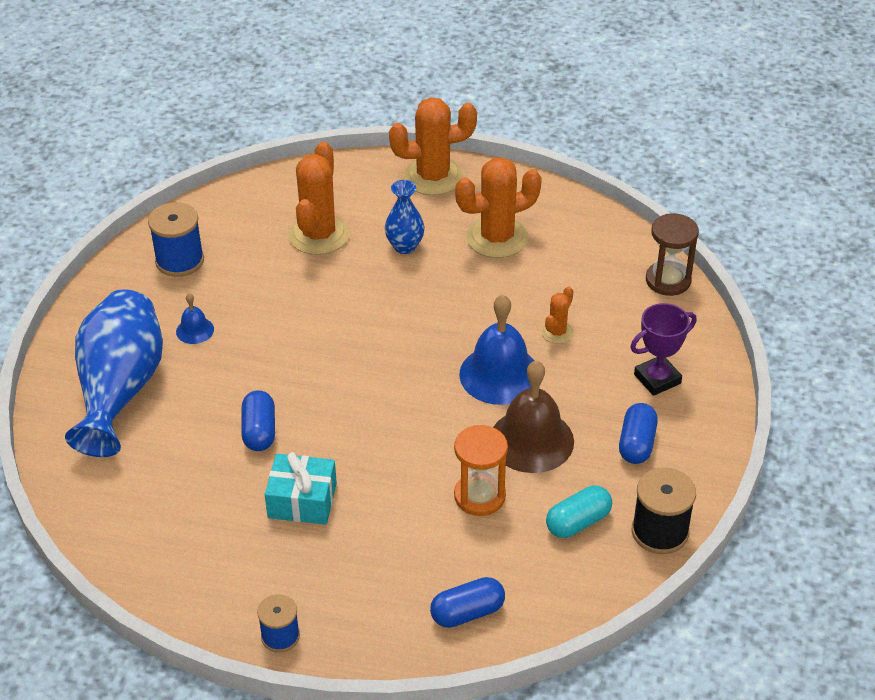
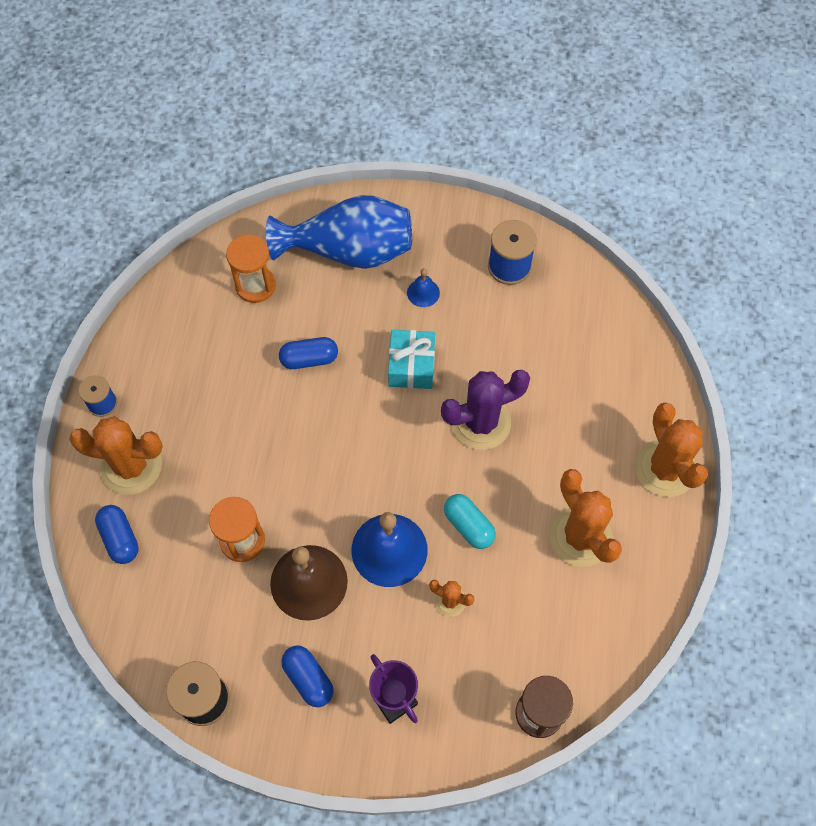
camera: 85 degrees right, 20 degrees up
(144, 479) = (255, 286): none -> orange hourglass
(302, 500) = (235, 401): turquoise gift -> turquoise gift (411, 366)
(318, 235) = (560, 374): orange cactus -> orange cactus (131, 466)
(364, 296) = (481, 422): none -> purple cactus
(405, 246) = (555, 451): blue vase -> none
(578, 522) = (214, 626): turquoise capsule -> turquoise capsule (468, 526)
(637, 444) = (308, 679): blue capsule -> blue capsule turned 45 degrees clockwise

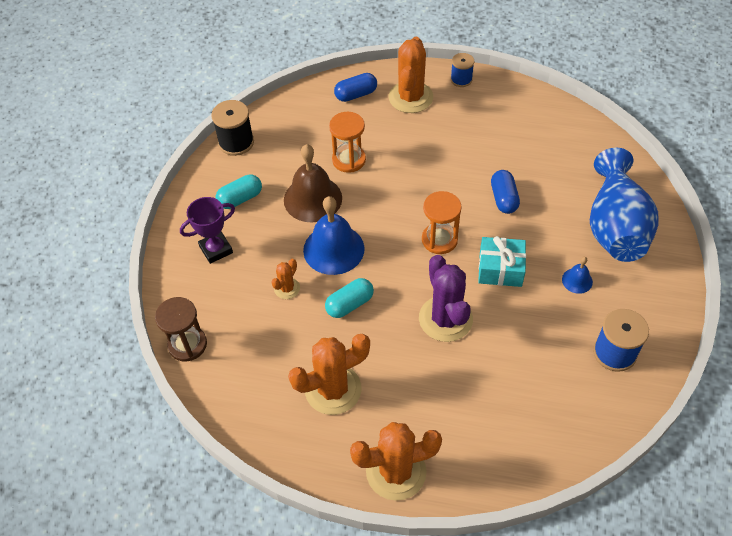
camera: 95 degrees right, 10 degrees down
(255, 286) = (571, 163): orange hourglass -> orange hourglass (439, 240)
(308, 679) = (240, 199): blue capsule -> turquoise capsule

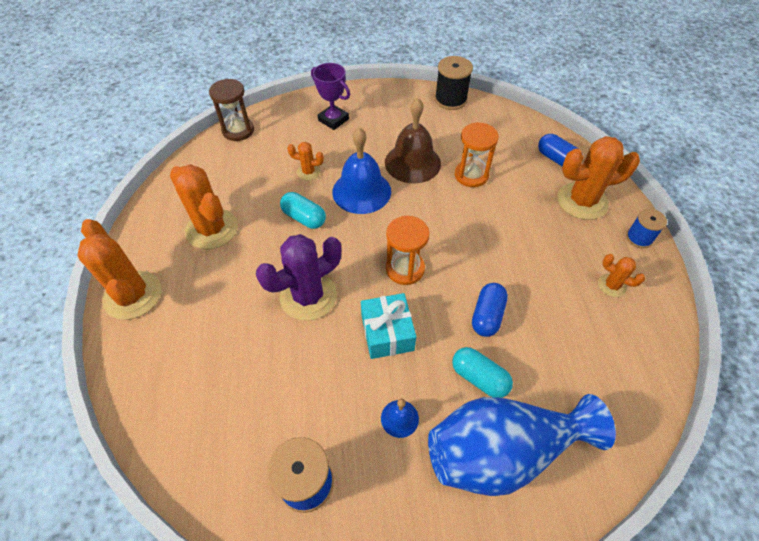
camera: 70 degrees right, 0 degrees up
(240, 199) = (391, 119): turquoise capsule -> turquoise capsule (479, 378)
(499, 114) = (611, 285): none -> orange cactus
(503, 198) = (487, 316): blue capsule -> blue capsule turned 45 degrees counterclockwise

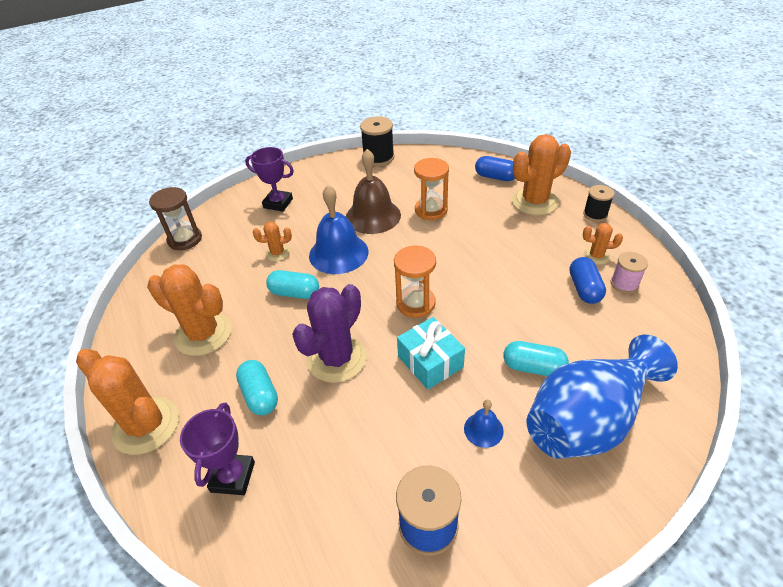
camera: 20 degrees left, 10 degrees down
(176, 369) = (233, 476): none -> purple trophy
(230, 305) = (260, 395): none -> turquoise capsule
(487, 316) = (510, 315): blue capsule -> blue capsule (584, 289)
(623, 327) = (624, 284): none -> pink spool
(639, 238) = (595, 214): blue spool -> black spool

